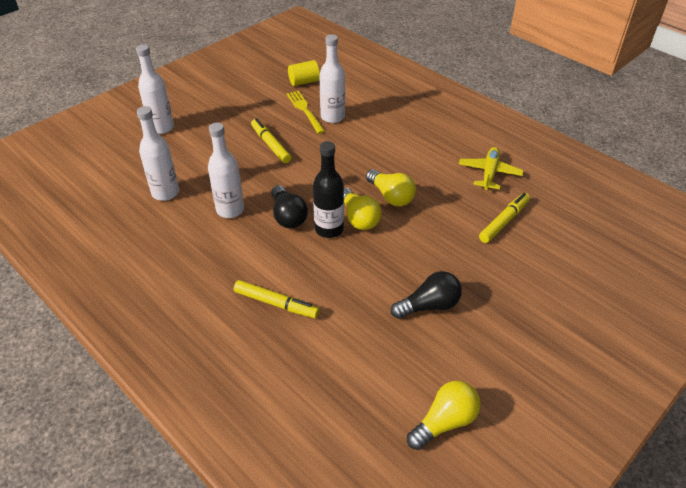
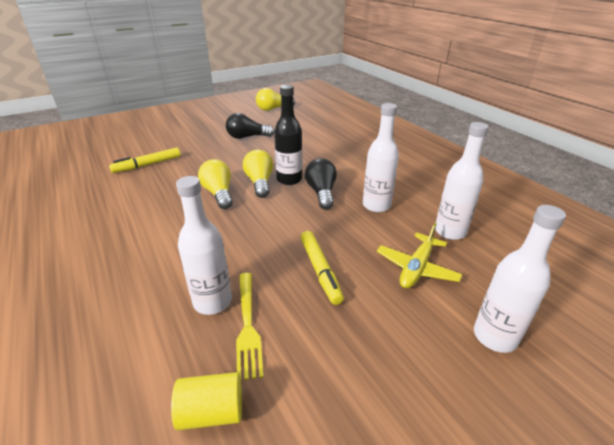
camera: 165 degrees left, 10 degrees down
(276, 303) = (344, 149): yellow marker -> none
(489, 173) = (108, 198): yellow plane -> yellow plane (416, 268)

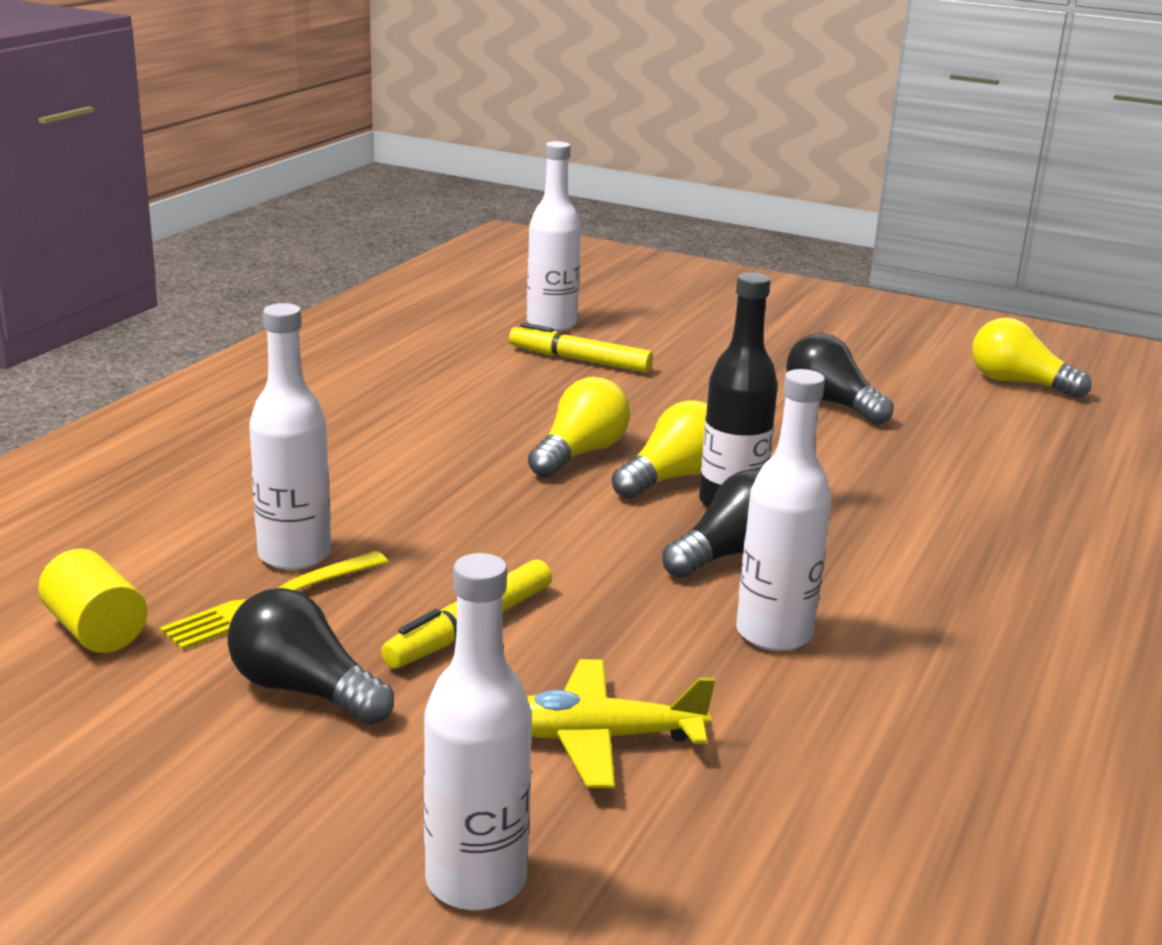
camera: 55 degrees right, 10 degrees down
(332, 340) = (304, 690): none -> black light bulb
(450, 232) = (796, 759): white bottle -> white bottle (551, 324)

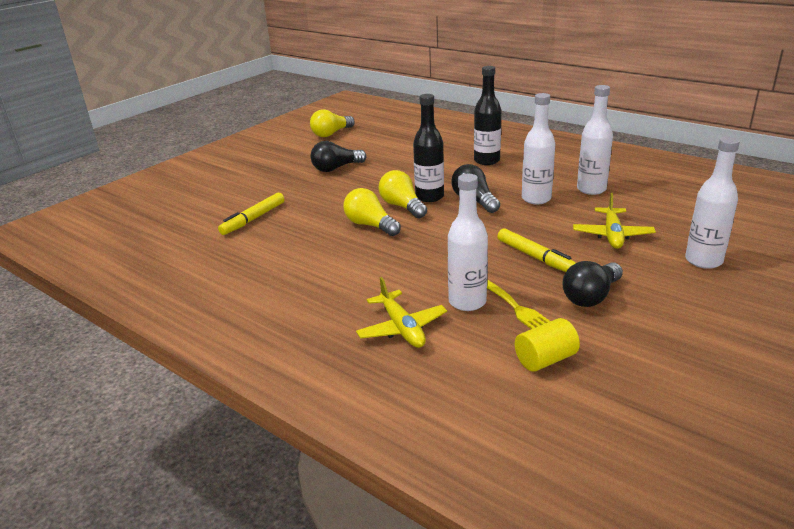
camera: 75 degrees left, 5 degrees up
(219, 502) = (402, 328): none -> yellow plane
(551, 324) = (195, 224): white bottle -> white bottle (591, 189)
(981, 566) = (486, 161): none -> black bottle

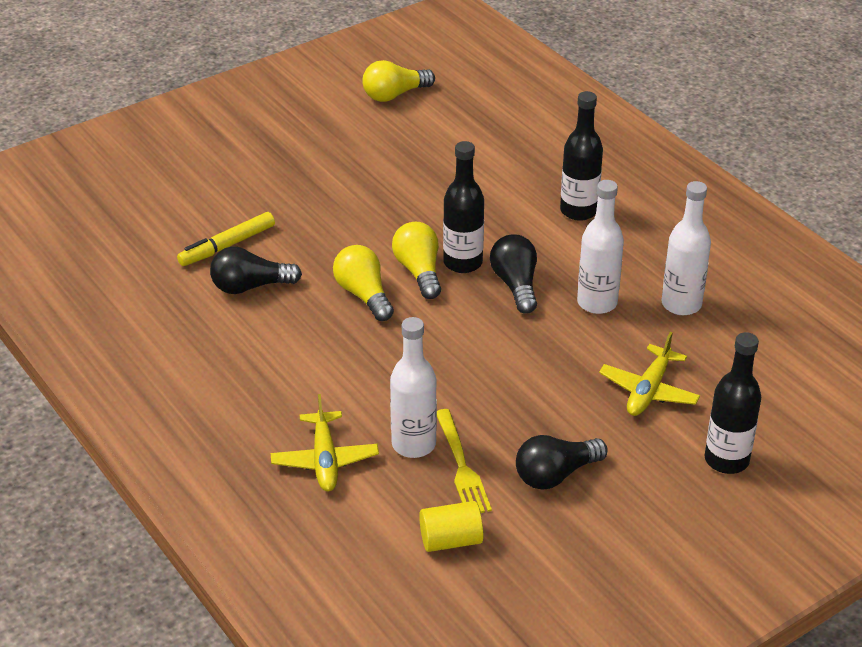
camera: 15 degrees right, 10 degrees up
(336, 168) = (369, 174): black light bulb -> black light bulb (250, 286)
(535, 257) = (531, 400): yellow marker -> none
(703, 261) = (726, 460): white bottle -> black bottle

